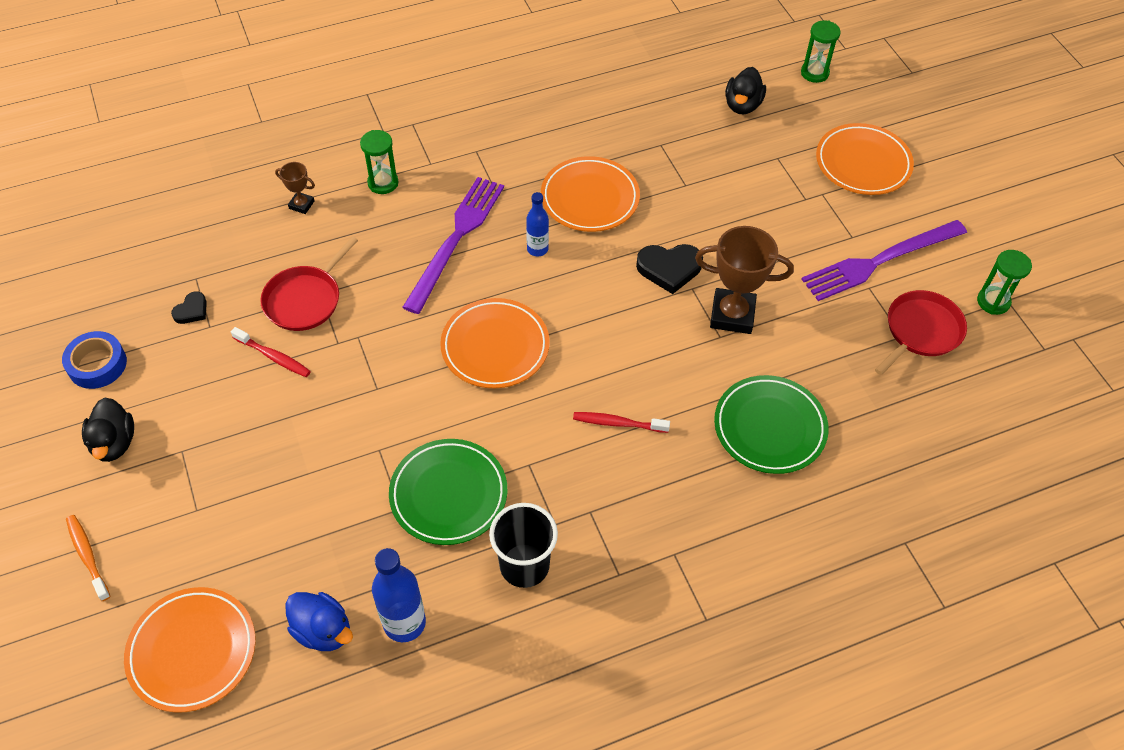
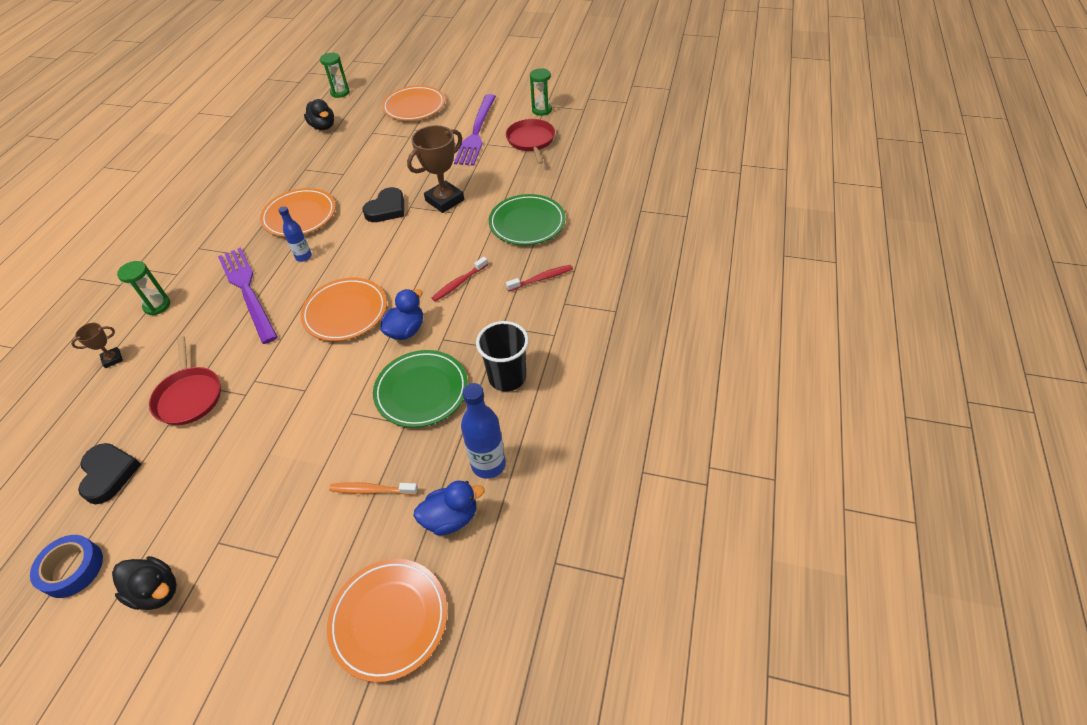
camera: 50 degrees left, 5 degrees down
(87, 556) = (234, 664): orange toothbrush -> orange toothbrush (372, 490)
(192, 310) = (109, 474): black heart -> black heart, size x1.77
(273, 357) = (210, 439): red toothbrush -> red toothbrush (541, 279)
(514, 421) = (406, 330): none -> blue duck

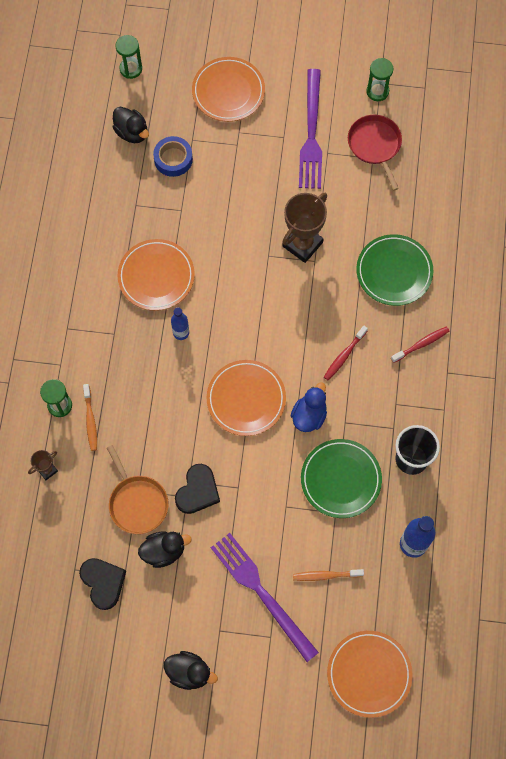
camera: 10 degrees left, 20 degrees up
(72, 569) = (115, 663): blue tape -> blue tape (173, 159)
(180, 320) = (90, 420): none -> orange toothbrush
(189, 396) = (137, 502): red pan -> orange pan
(194, 446) = (164, 551): none -> black duck
(247, 290) = (141, 380): purple fork -> purple fork (261, 592)
(387, 209) = (245, 260): black heart -> black heart (197, 491)
(451, 518) = (394, 592): blue duck -> none

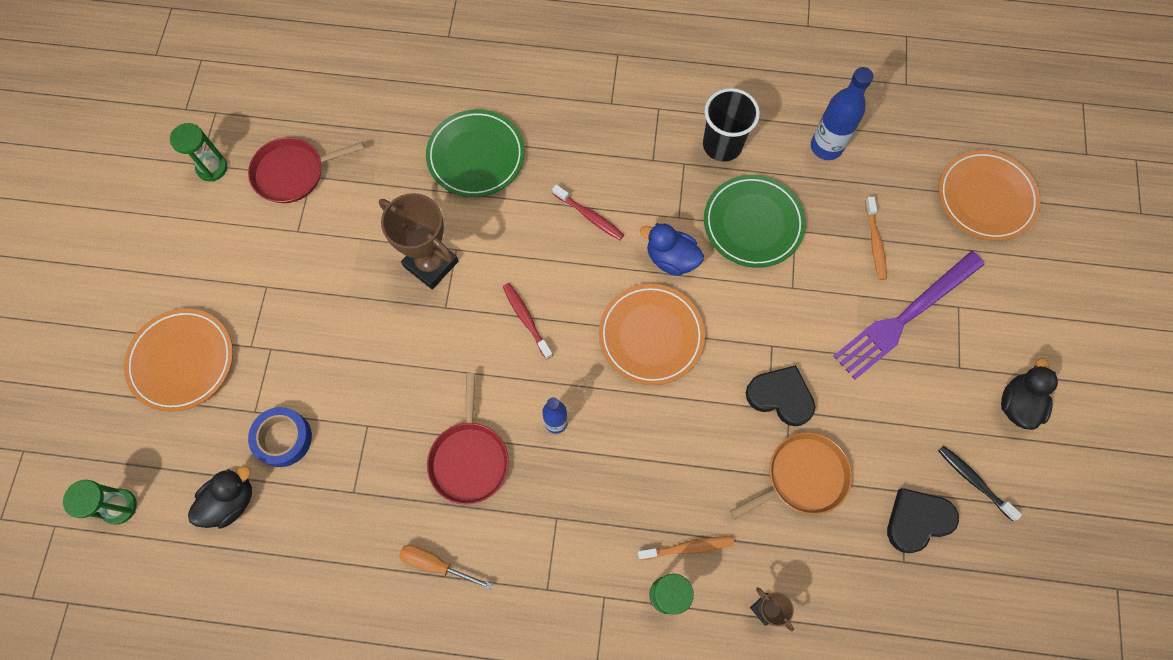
camera: 90 degrees left, 0 degrees up
(86, 259) = (436, 564): none -> orange screwdriver
(130, 629) = (974, 481): none -> black toothbrush
(156, 276) = (469, 459): orange plate -> red pan
(164, 551) = (865, 439): black duck -> none
(311, 134) = (266, 250): purple fork -> none
(421, 344) = (574, 129): red toothbrush -> red toothbrush (526, 319)

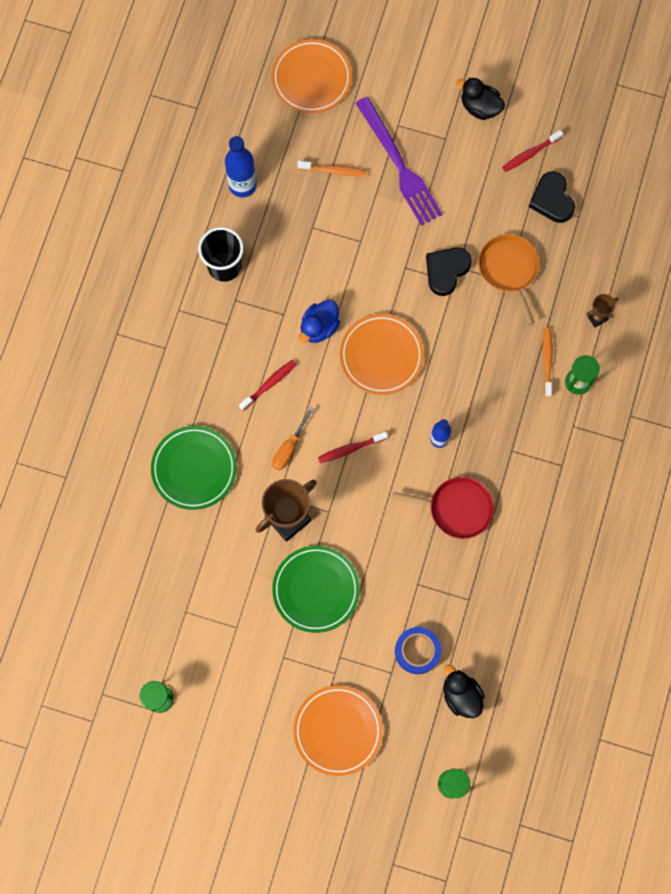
camera: 80 degrees left, 5 degrees up
(293, 173) = (179, 627): red pan -> none
(436, 564) = (532, 543): orange screwdriver -> orange screwdriver (289, 447)
(753, 223) = (300, 258): green plate -> green plate (316, 589)
(974, 481) = (530, 154): black toothbrush -> red toothbrush

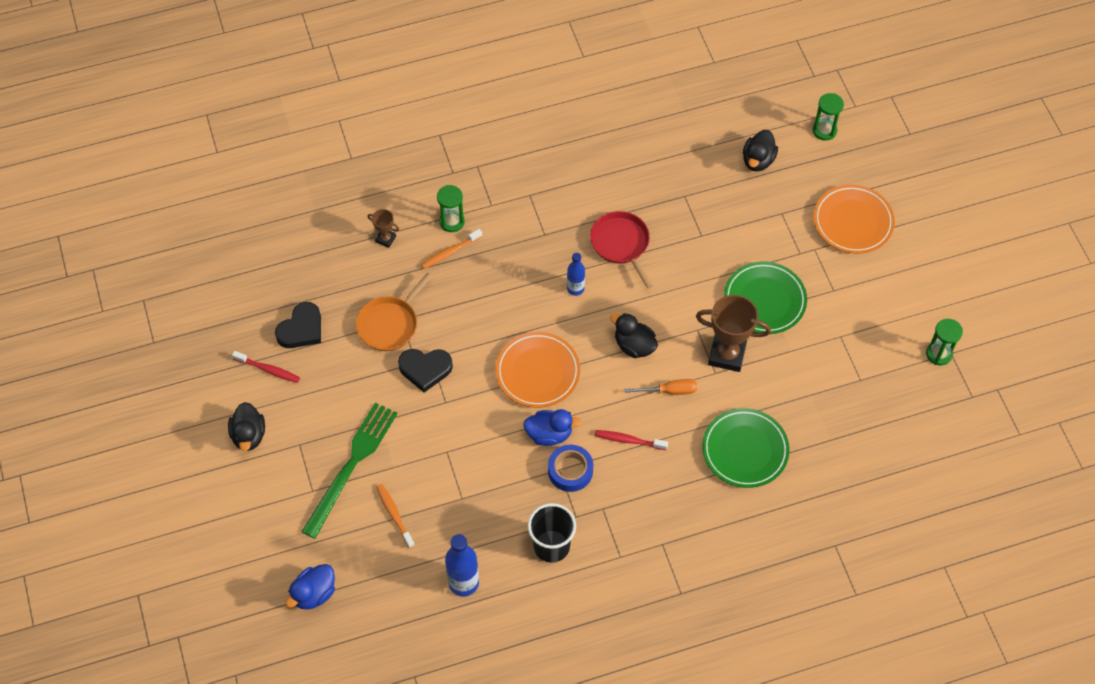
camera: 125 degrees left, 15 degrees down
(311, 78) = (314, 593): orange plate -> blue duck
(350, 449) = (634, 346): red toothbrush -> black duck
(399, 165) = (352, 465): purple fork -> green fork
(417, 651) = (751, 206): blue tape -> blue tape (570, 471)

